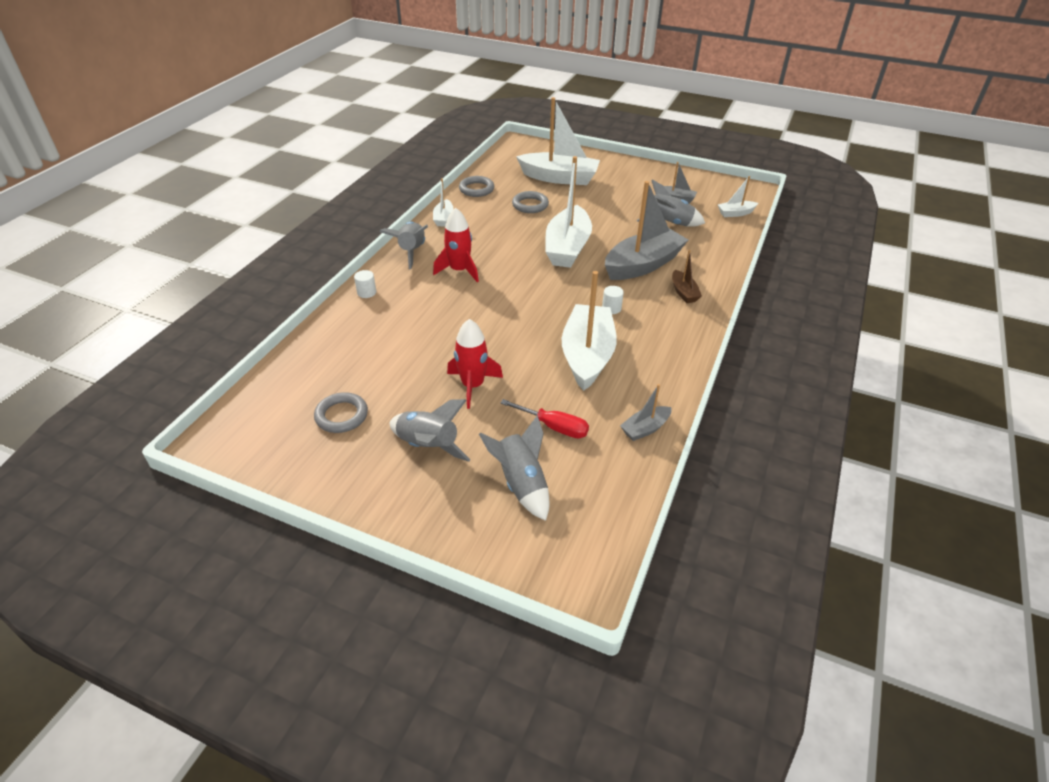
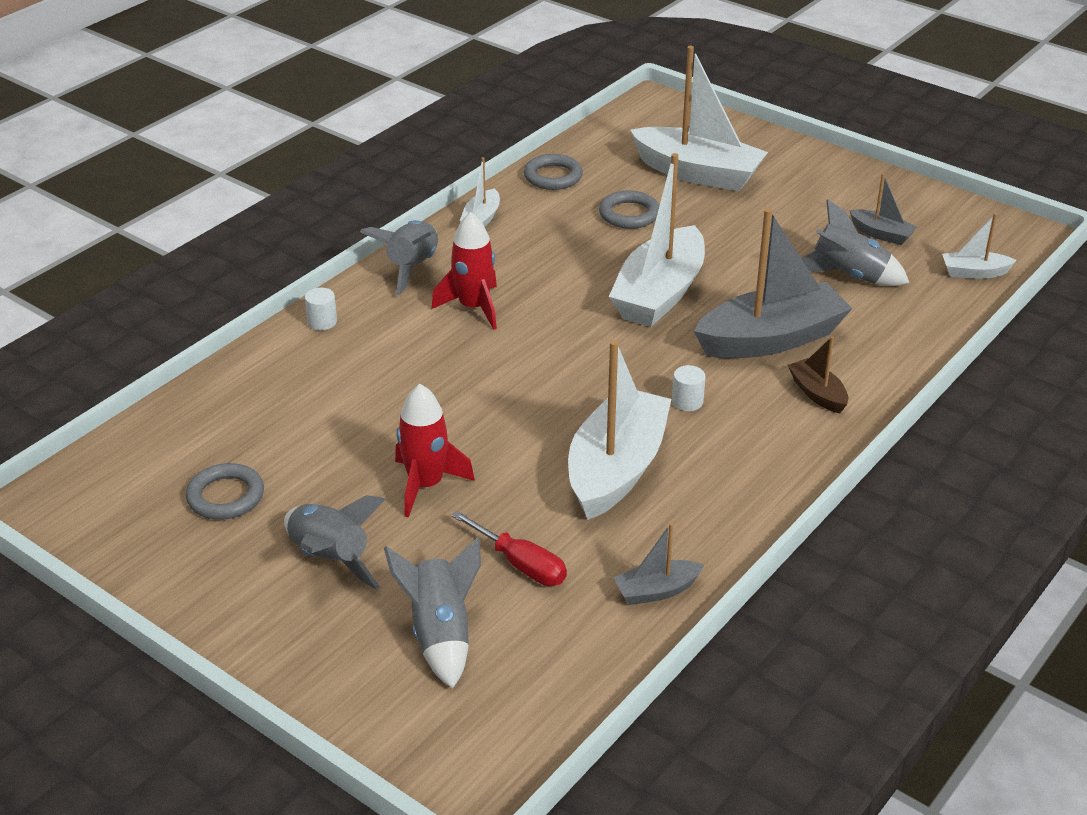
camera: 15 degrees right, 5 degrees down
(683, 292) = (817, 394): brown boat -> brown boat turned 150 degrees clockwise

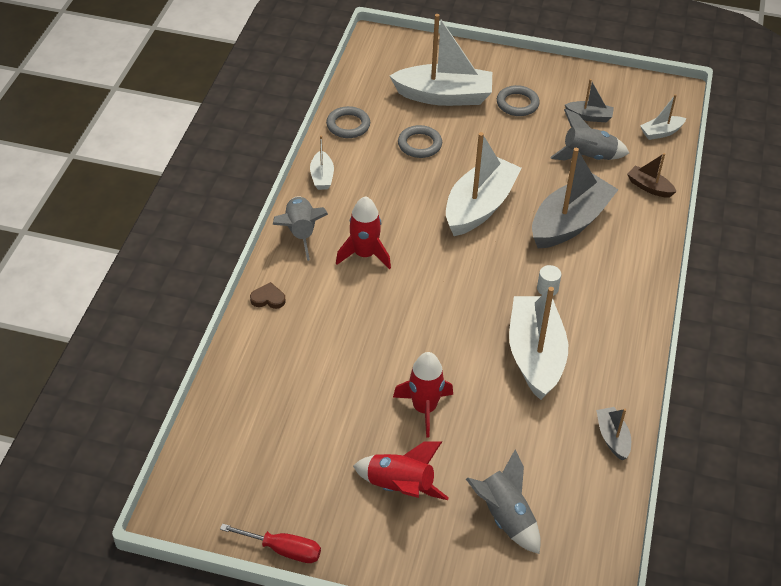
camera: 25 degrees left, 10 degrees up
(225, 496) = (298, 463): grey ring -> grey ring (517, 104)
(322, 322) = (268, 298): white cylinder -> brown heart
(329, 559) = (399, 487): grey rocket -> red rocket
(521, 564) = (521, 448): red screwdriver -> red screwdriver (283, 549)
(656, 591) = (612, 438): grey boat -> grey boat turned 120 degrees clockwise
(659, 294) = (479, 206): white boat -> white boat turned 150 degrees counterclockwise
(817, 394) = (621, 257): brown boat -> brown boat (649, 187)

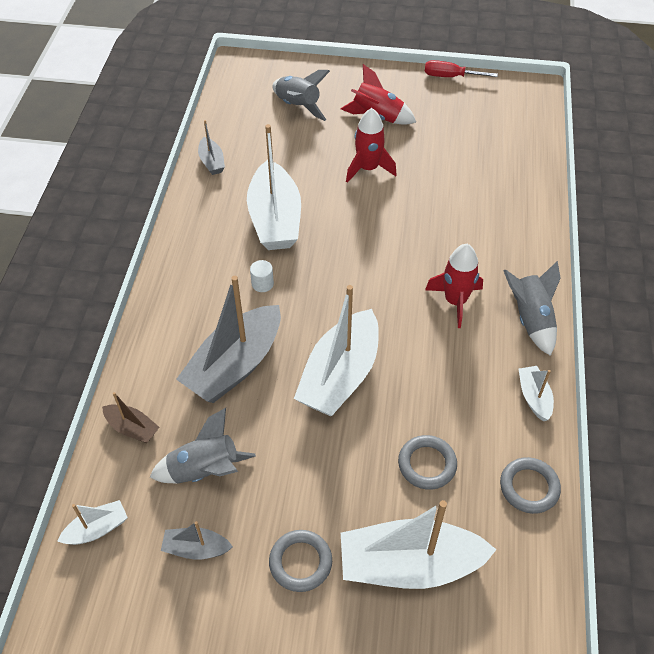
camera: 175 degrees right, 5 degrees up
(268, 298) = (534, 246): brown heart -> none

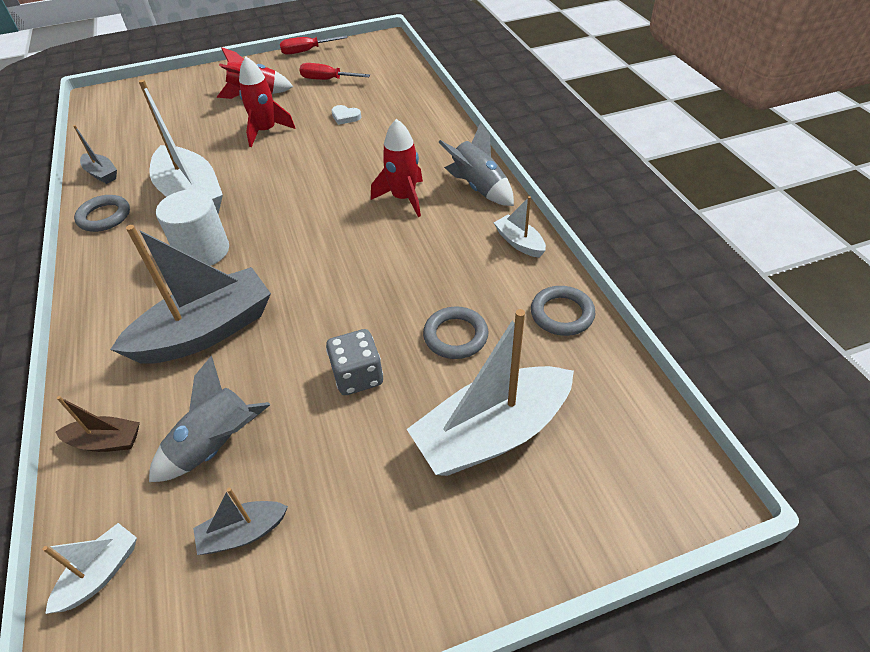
camera: 25 degrees left, 5 degrees down
(235, 365) = (206, 331): grey boat -> grey boat turned 135 degrees counterclockwise
(262, 284) = (203, 251): white cylinder -> white cylinder, size x2.13
(297, 106) = (173, 108): grey rocket -> none
(300, 562) = (375, 487): grey ring -> grey ring (104, 216)
(331, 463) = (358, 376): none -> grey dice
(340, 375) = (325, 297): white boat -> none
(448, 180) = (345, 117): none -> white heart
(453, 124) = (327, 80): none -> red screwdriver

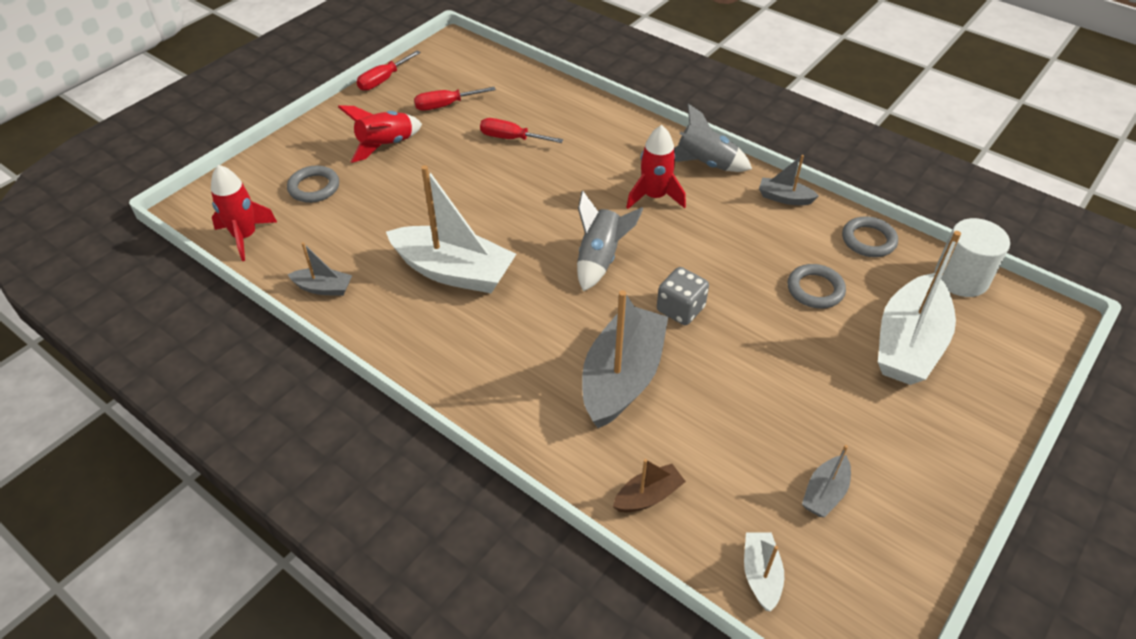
camera: 35 degrees left, 0 degrees up
(104, 216) = (387, 327): grey ring -> grey ring (314, 187)
(203, 251) = (532, 315): white cylinder -> white cylinder (961, 278)
(216, 446) = (736, 451): grey rocket -> grey rocket (600, 259)
(266, 131) = (448, 180): red rocket -> red rocket (245, 236)
(345, 117) = (511, 138): white heart -> red screwdriver
(358, 376) = (780, 351): grey dice -> grey dice (680, 309)
(519, 243) = (784, 198): white boat -> grey boat

